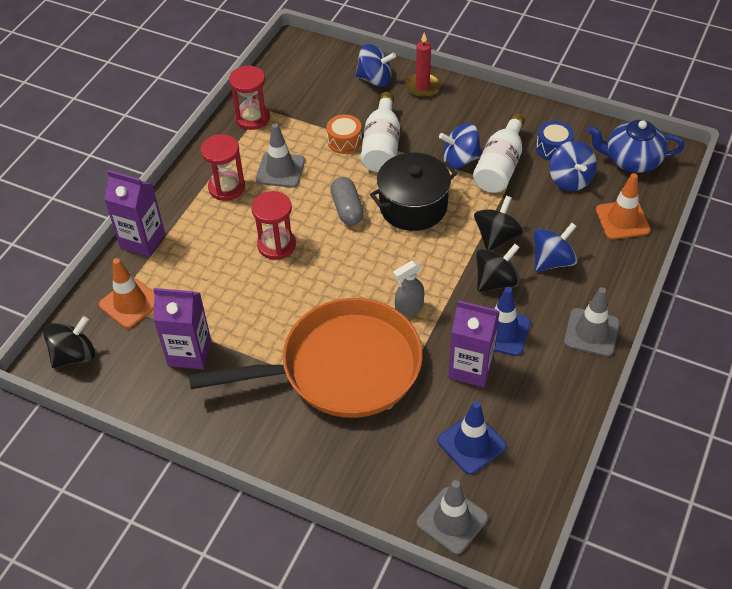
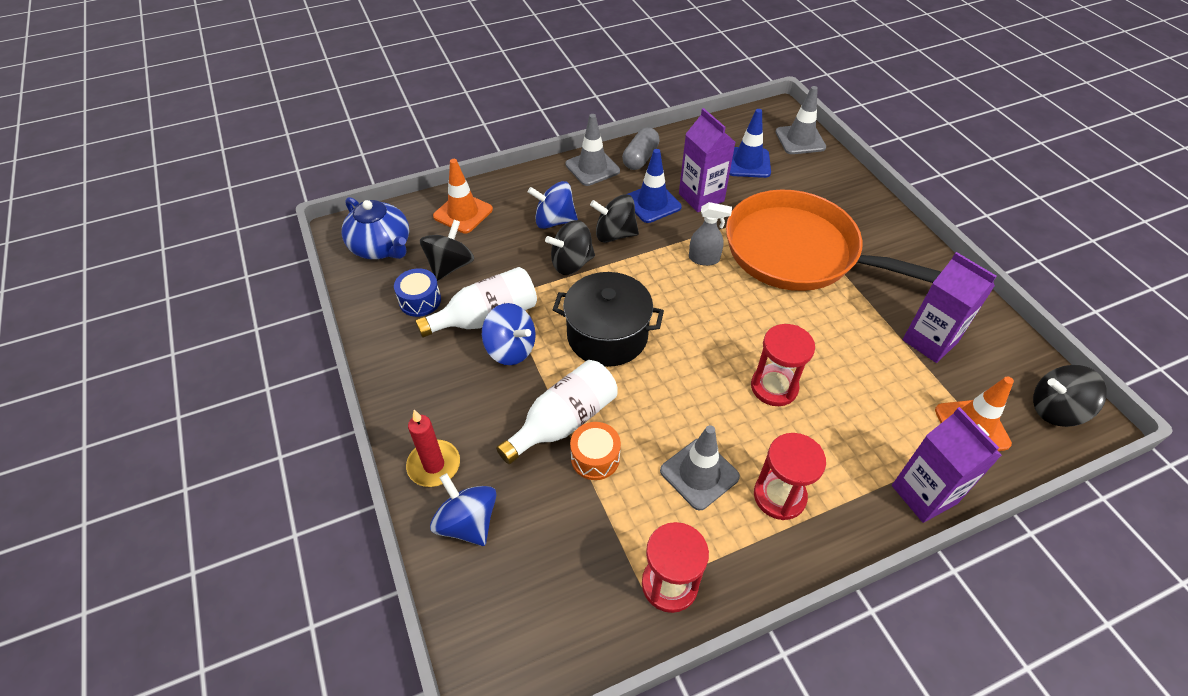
camera: 140 degrees left, 0 degrees up
(347, 209) = (671, 376): grey capsule -> grey capsule (640, 158)
(570, 179) = (450, 266): blue spinning top -> black spinning top

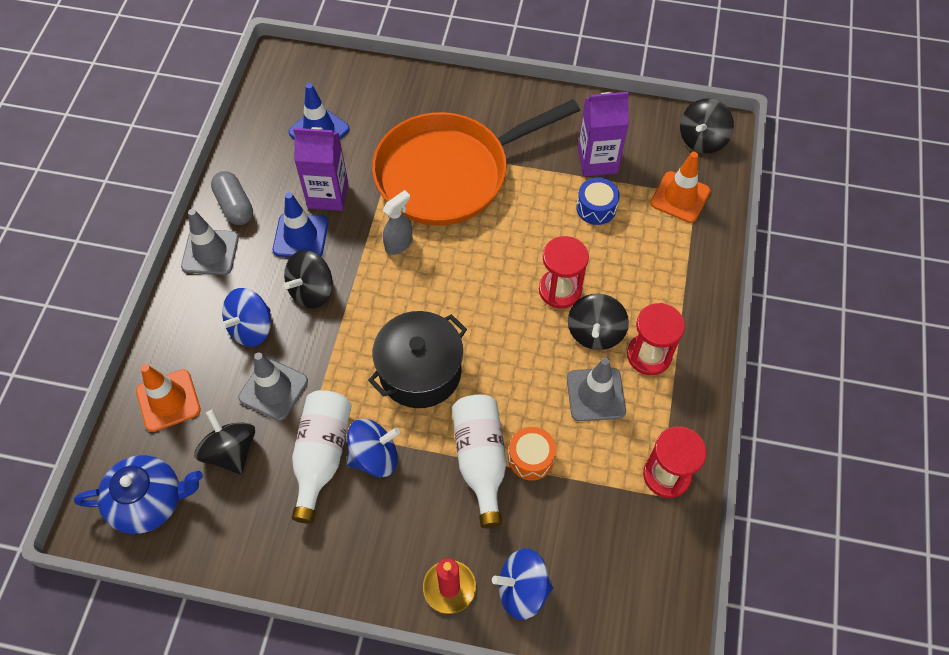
camera: 55 degrees left, 10 degrees up
(420, 300) = (253, 502): blue drum -> blue drum (596, 208)
(571, 263) = (316, 347): black spinning top -> black spinning top (595, 332)
(800, 140) = (328, 73): grey traffic cone -> grey traffic cone (273, 389)
(924, 494) = (707, 267): purple carton -> none

